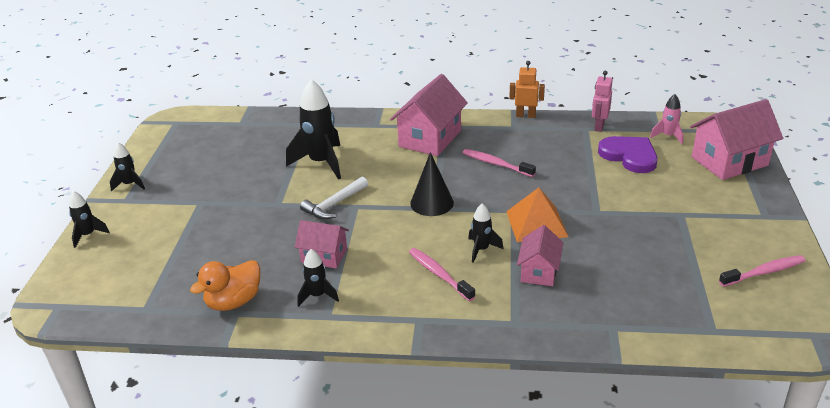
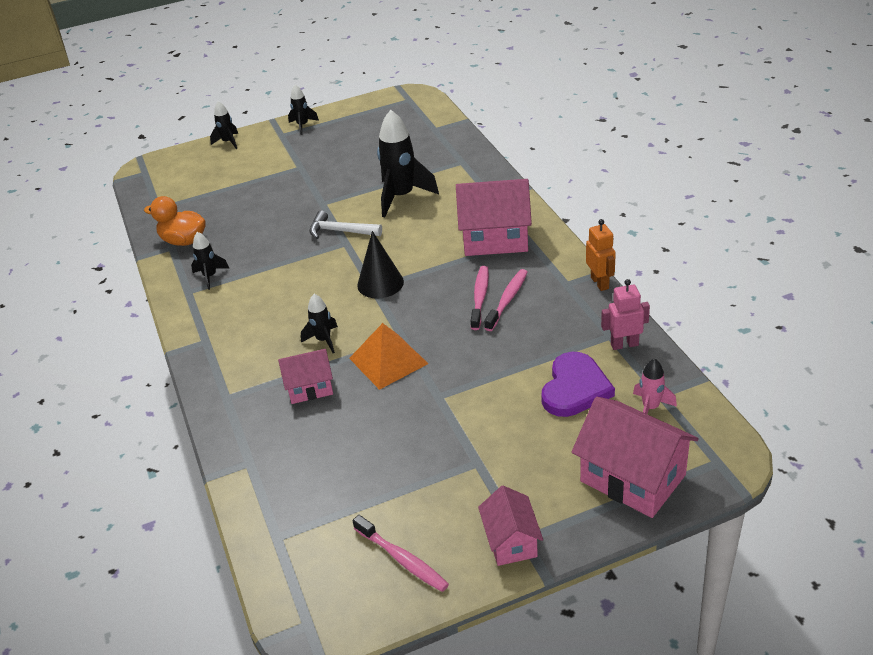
camera: 65 degrees right, 5 degrees up
(324, 256) = (264, 257): pink house -> pink house (511, 541)
(439, 274) = (272, 329): pink toothbrush -> pink toothbrush (507, 300)

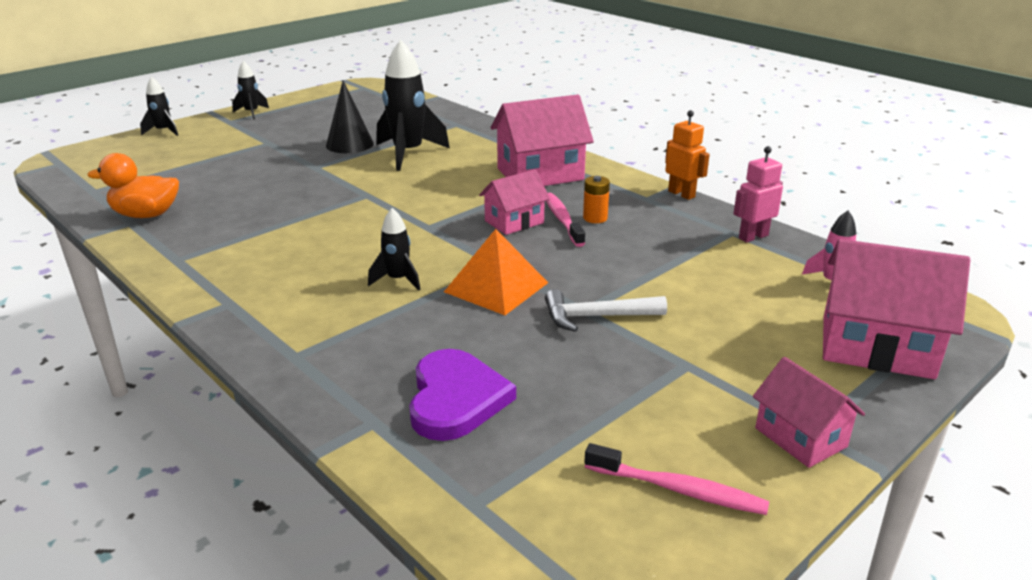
camera: 25 degrees left, 10 degrees down
(210, 276) = (202, 242): black rocket -> none
(310, 388) = (410, 327): pink house -> pink house (514, 222)
(341, 231) = (354, 186): white hammer -> white hammer (596, 317)
(380, 283) = (434, 222): black cone -> black cone (349, 144)
(507, 300) = (595, 218): pink toothbrush -> orange battery
(575, 388) = (736, 279): purple heart -> purple heart (456, 399)

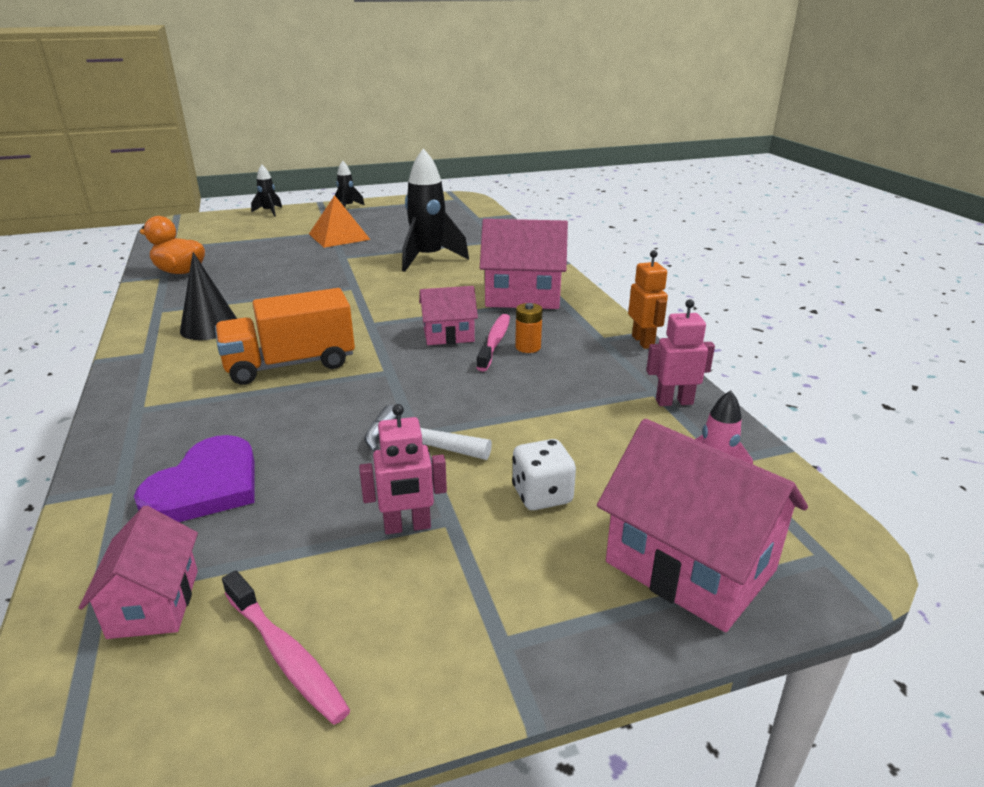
camera: 25 degrees right, 0 degrees up
(349, 144) = (391, 243): black cone -> black cone (210, 327)
(398, 280) = (290, 365): black rocket -> orange truck
(496, 287) = (362, 391): orange pyramid -> orange pyramid (339, 236)
(661, 379) = (407, 526): none -> pink robot
(733, 329) = (542, 495): none -> white dice
(800, 437) = (479, 645): pink house -> pink house (154, 603)

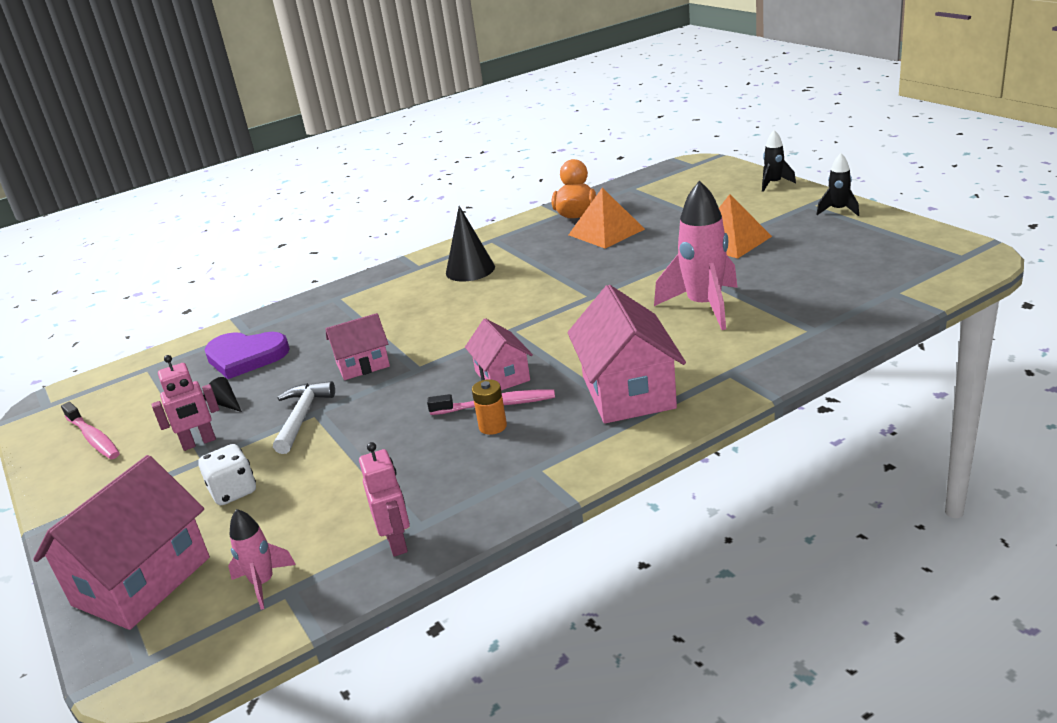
camera: 80 degrees right, 0 degrees up
(154, 603) = (140, 385): pink house -> pink house (363, 365)
(242, 267) = (606, 232): none -> orange pyramid
(286, 655) = (93, 438): pink toothbrush -> pink toothbrush turned 75 degrees counterclockwise
(290, 365) = (415, 324): orange truck -> none
(324, 504) = (225, 403): none -> black cone
(407, 526) = (199, 443): pink robot -> pink robot turned 90 degrees counterclockwise
(428, 258) = (704, 306): black rocket -> pink rocket
(643, 341) = (539, 500): orange robot -> none

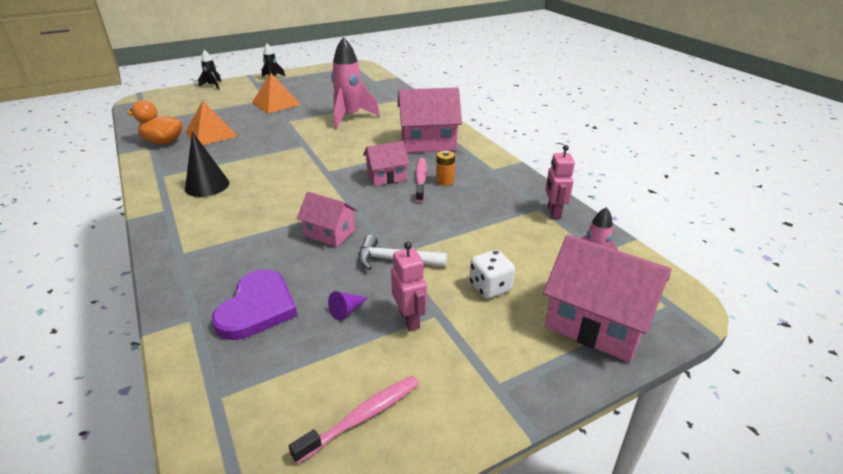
camera: 90 degrees left, 5 degrees up
(225, 403) = (346, 311): black cone -> purple cone
(363, 365) = (330, 233): pink house -> pink house turned 45 degrees counterclockwise
(397, 542) = (553, 212): pink robot -> pink robot turned 75 degrees counterclockwise

